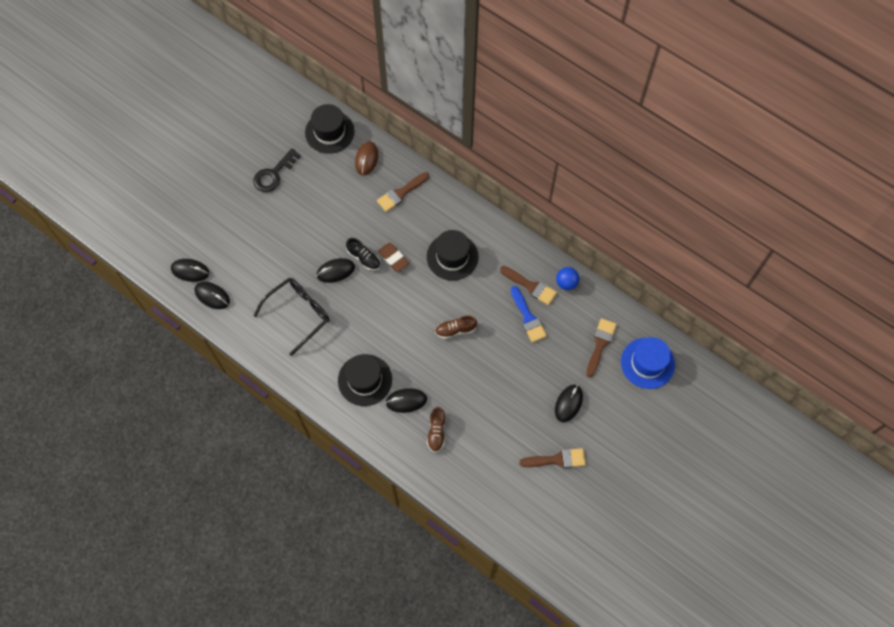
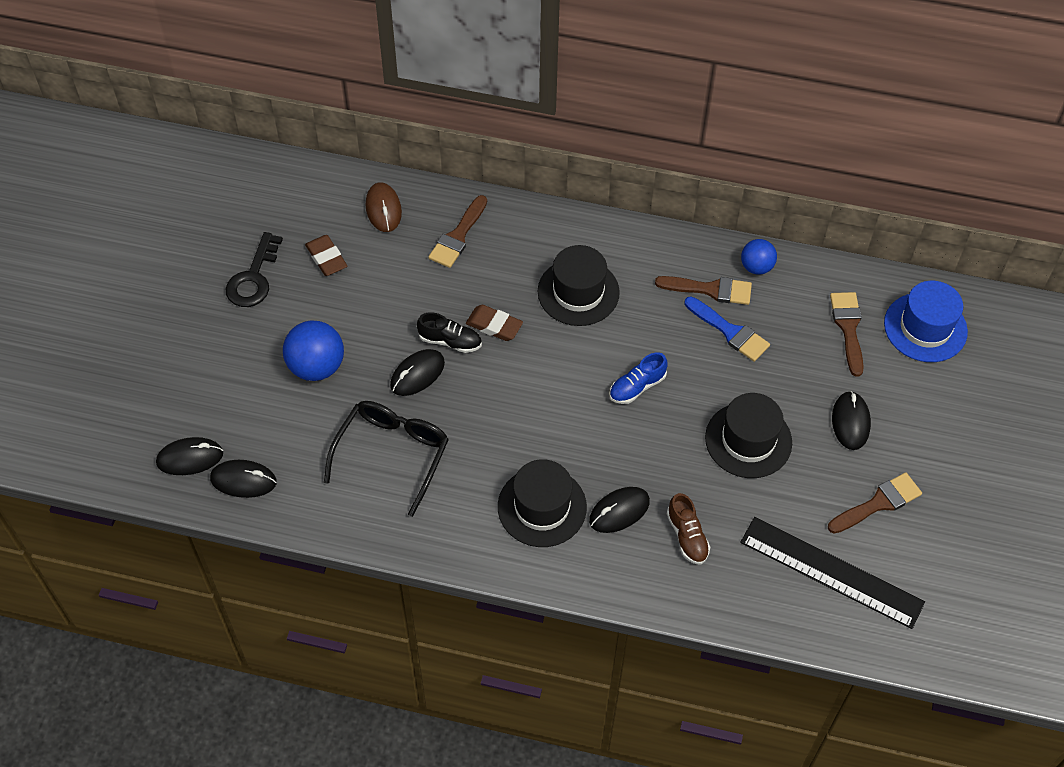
camera: 25 degrees left, 10 degrees down
(282, 243) = (316, 366): none -> blue ball
(319, 178) = (326, 258): none -> brown eraser
(329, 132) = (309, 193): black hat -> black hat (748, 440)
(455, 330) = (637, 387): brown shoe -> blue shoe
(507, 488) = (831, 572): none -> black ruler

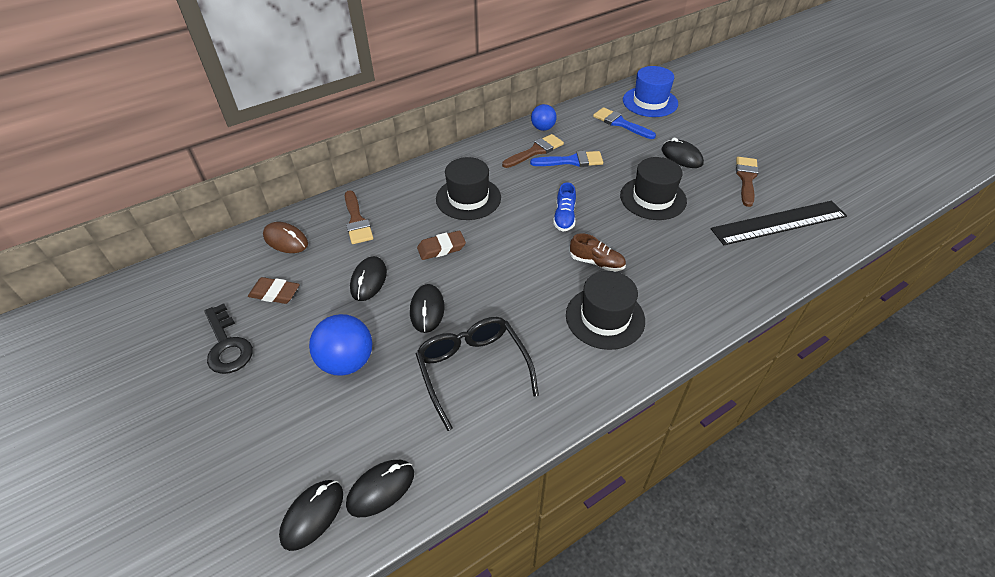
camera: 45 degrees left, 10 degrees down
(450, 341) = (424, 276): black shoe -> none
(619, 511) = (647, 282): black mouse -> black mouse (368, 280)
(687, 536) = (696, 264): brown shoe -> brown shoe (596, 262)
(848, 328) = (620, 123): brown brush -> blue brush

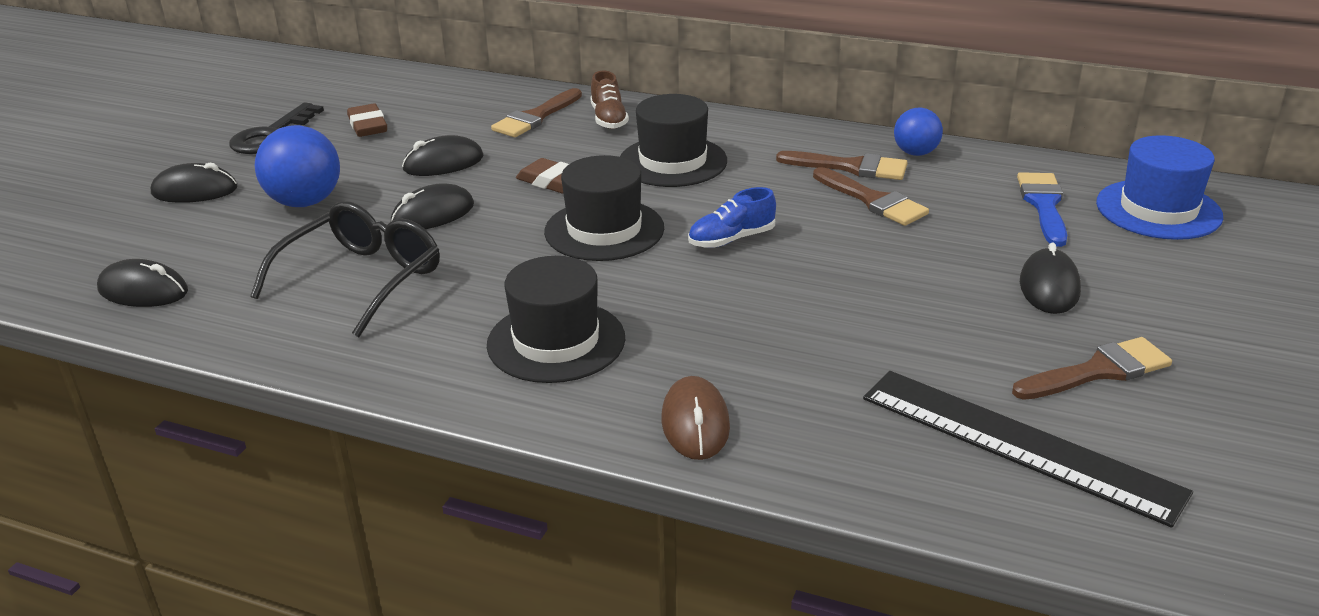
camera: 55 degrees right, 15 degrees down
(286, 240) = (455, 97): brown mouse -> brown mouse (695, 423)
(312, 515) = (87, 267): black mouse -> black mouse (195, 191)
(571, 161) = (873, 200): blue brush -> brown brush
(596, 262) = (665, 297): brown shoe -> brown shoe (609, 119)
(653, 198) = (888, 295): black hat -> black hat (604, 230)

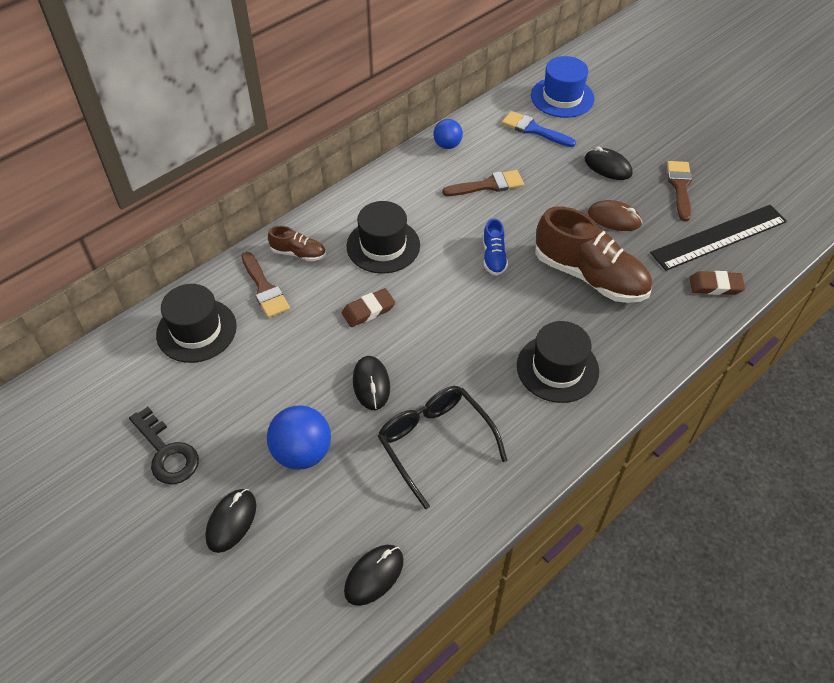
camera: 65 degrees left, 20 degrees up
(368, 126) = (199, 387): brown eraser -> brown eraser (715, 286)
(443, 163) = (299, 359): black mouse -> none
(604, 230) = (448, 307): black hat -> black hat (196, 330)
(695, 423) = (657, 338): brown mouse -> brown mouse (614, 218)
(773, 327) = (590, 276): none -> brown shoe
(850, 167) = (445, 176): brown brush -> none

